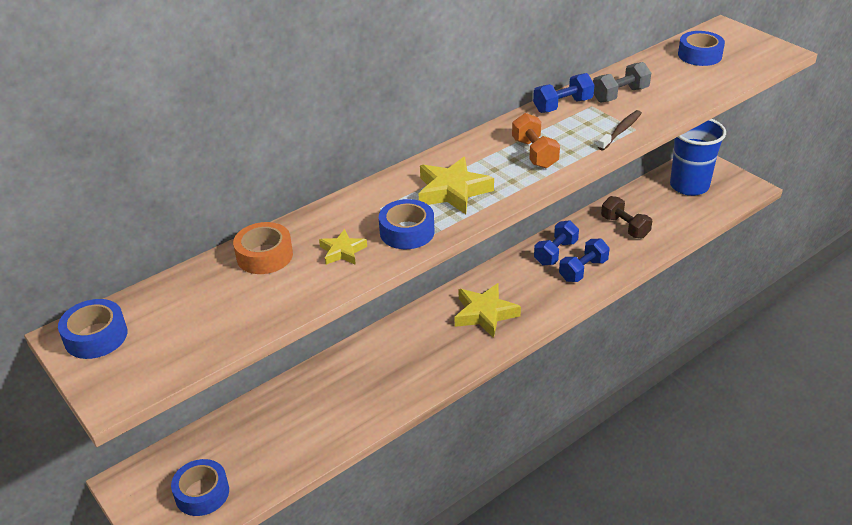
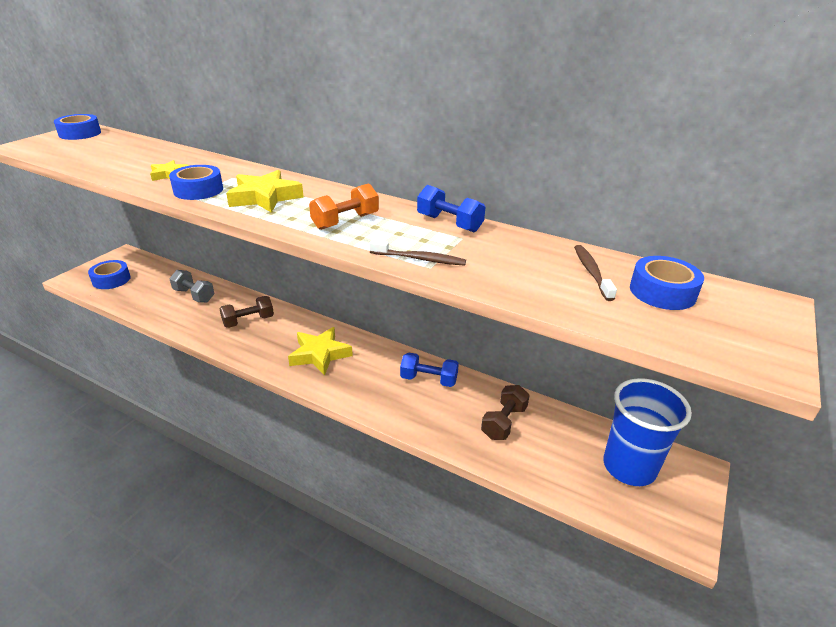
camera: 65 degrees right, 5 degrees down
(264, 256) = (164, 155): orange tape -> none
(393, 360) = (248, 321): none -> brown dumbbell
(583, 270) = (411, 403): blue dumbbell -> none
(620, 95) = (501, 250): grey dumbbell -> grey dumbbell (194, 295)
(666, 70) = (591, 272): none -> brown toothbrush

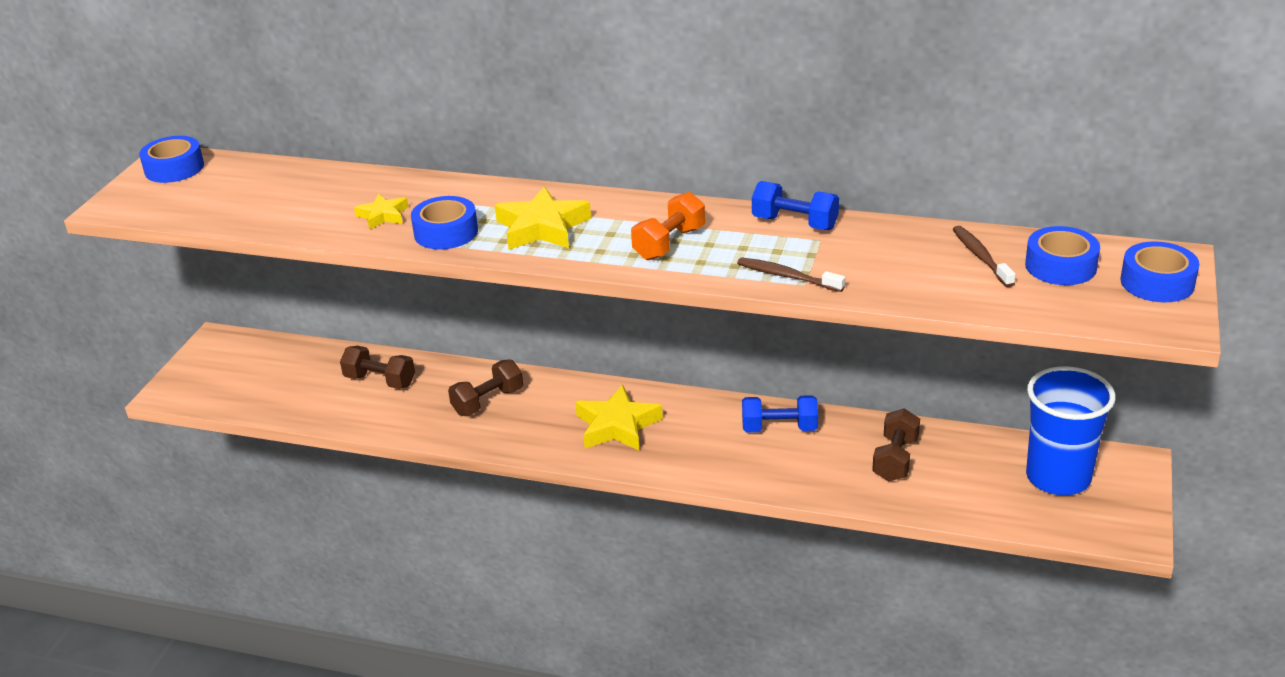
camera: 10 degrees left, 0 degrees up
(111, 280) = (233, 382): blue tape -> blue tape (1157, 282)
(194, 295) = (380, 381): grey dumbbell -> brown dumbbell
(420, 259) = (787, 276): brown toothbrush -> brown toothbrush turned 150 degrees counterclockwise

